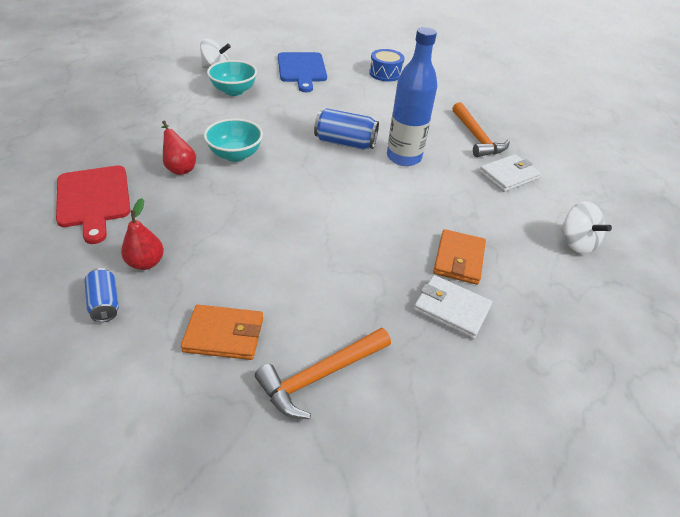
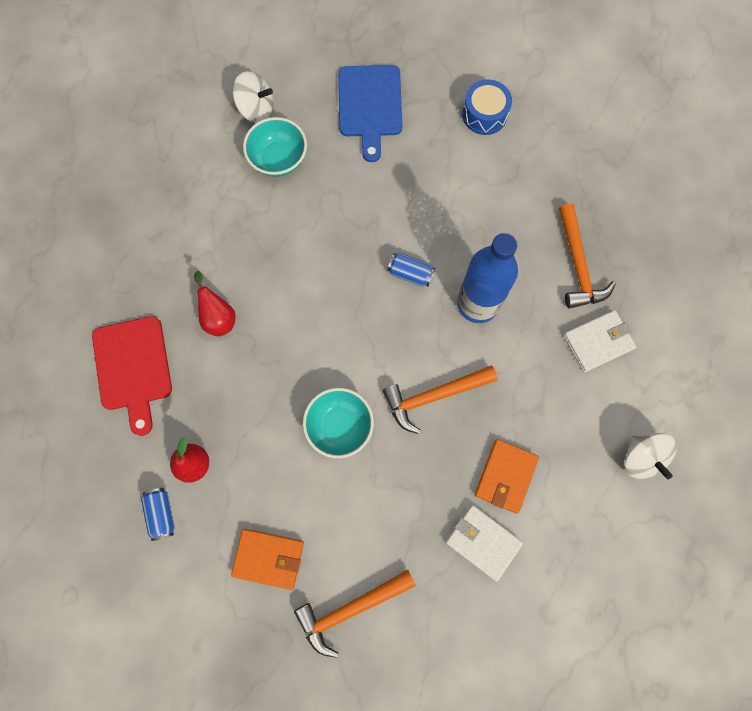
camera: 10 degrees right, 30 degrees up
(235, 155) = (280, 295): turquoise bowl -> turquoise bowl (339, 426)
(345, 143) = (410, 273): blue can -> blue can, size x0.61
(379, 210) = (434, 396): none -> orange hammer

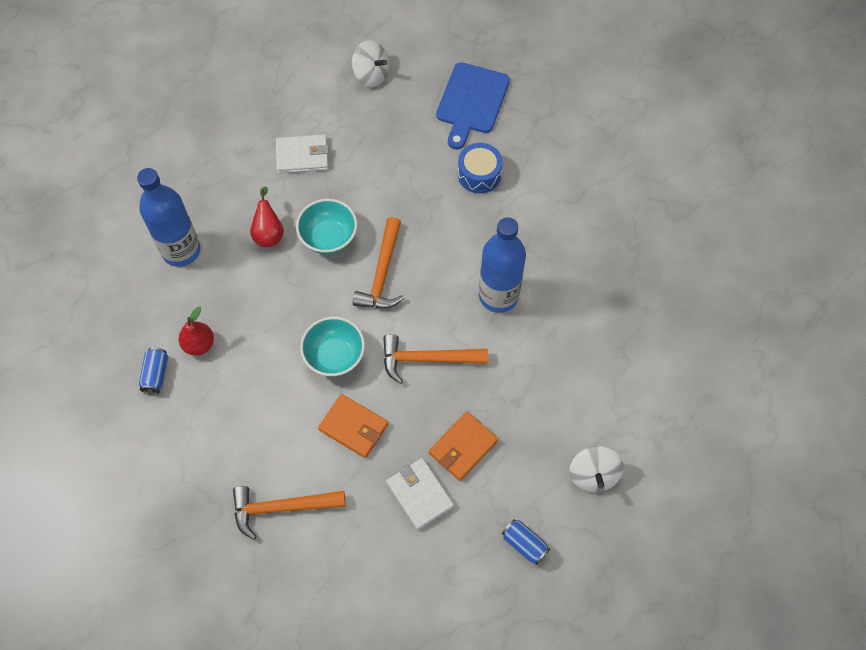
camera: 20 degrees right, 10 degrees down
(133, 368) = (181, 250): red cutting board -> blue bottle
(268, 558) = (230, 441): orange wallet -> orange wallet (353, 427)
(278, 159) = (373, 122): turquoise bowl -> turquoise bowl (329, 237)
(410, 273) = (449, 251): blue can -> blue can (524, 544)
(484, 114) = (571, 140): blue drum -> blue drum (479, 174)
(578, 265) = (603, 293): orange hammer -> orange hammer (382, 274)
(598, 342) = (594, 363): white wallet -> white wallet (302, 156)

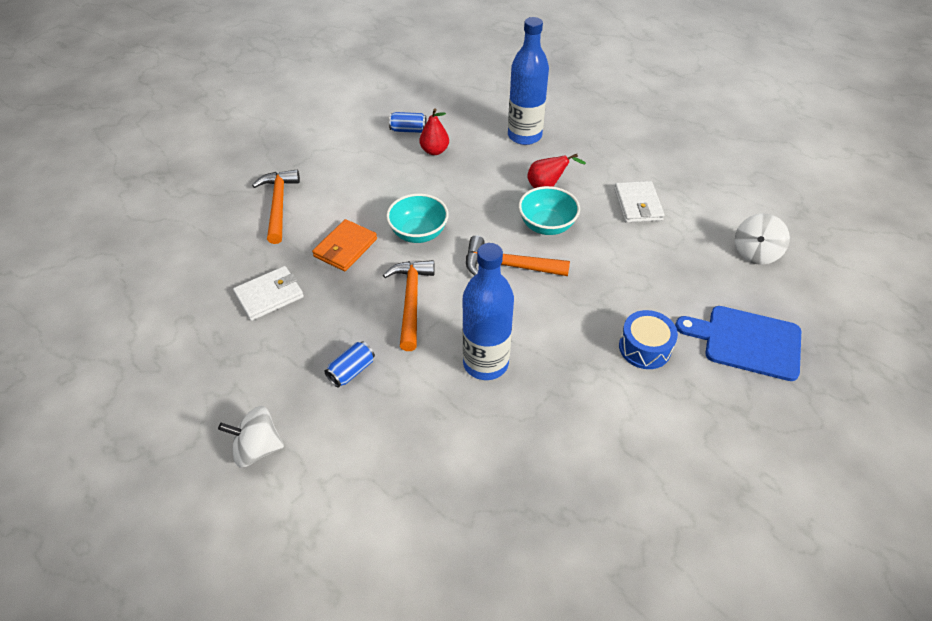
camera: 90 degrees right, 15 degrees down
(463, 447) = (311, 329): orange wallet -> none
(524, 544) = (197, 379): blue can -> blue can (351, 371)

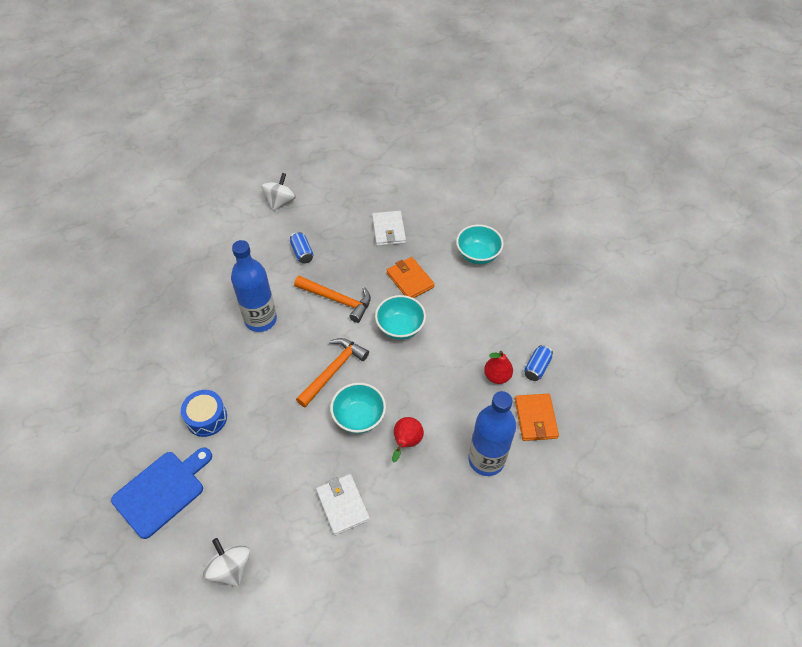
camera: 115 degrees right, 5 degrees up
(278, 205) = (477, 255): orange hammer -> turquoise bowl
(463, 119) = (535, 418): none -> orange wallet
(638, 204) = (342, 505): white wallet -> white wallet turned 45 degrees clockwise

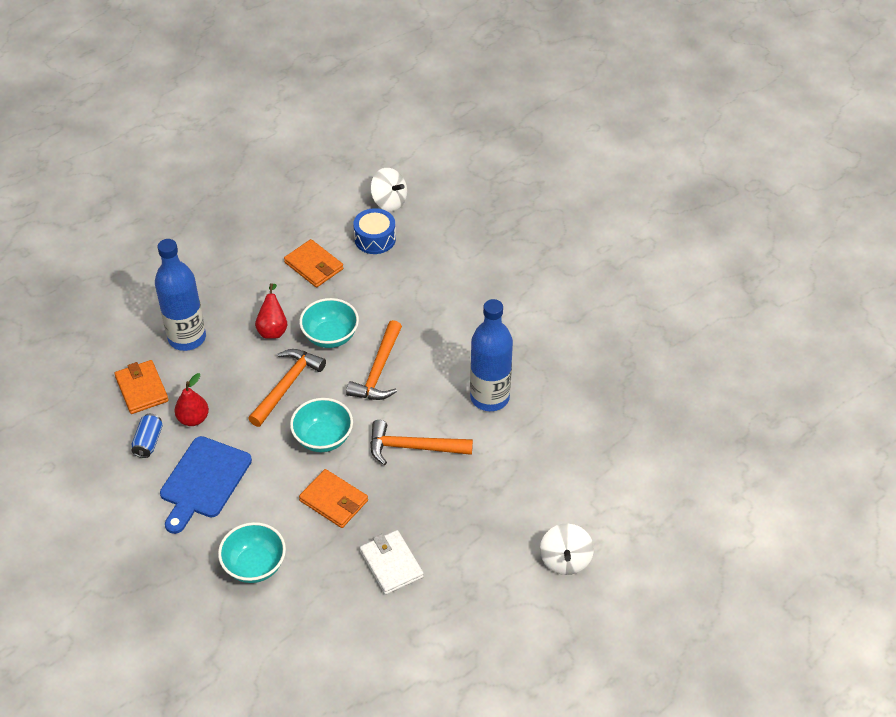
camera: 160 degrees right, 5 degrees down
(162, 491) = (483, 230): blue cutting board -> blue cutting board (204, 481)
(206, 418) = (483, 292): blue drum -> blue drum (375, 239)
(302, 253) = (490, 493): blue can -> none
(342, 505) = (314, 266): white wallet -> orange wallet
(412, 381) = (287, 385): none -> orange hammer

